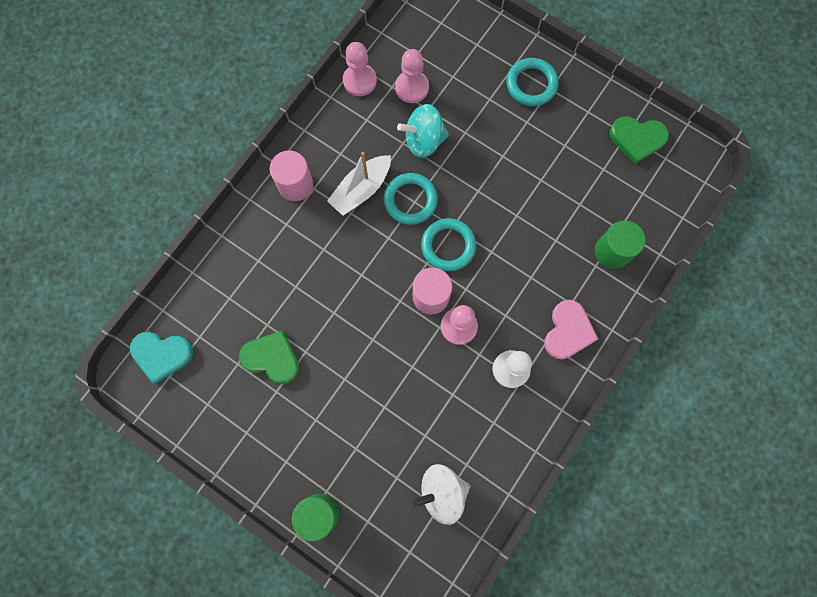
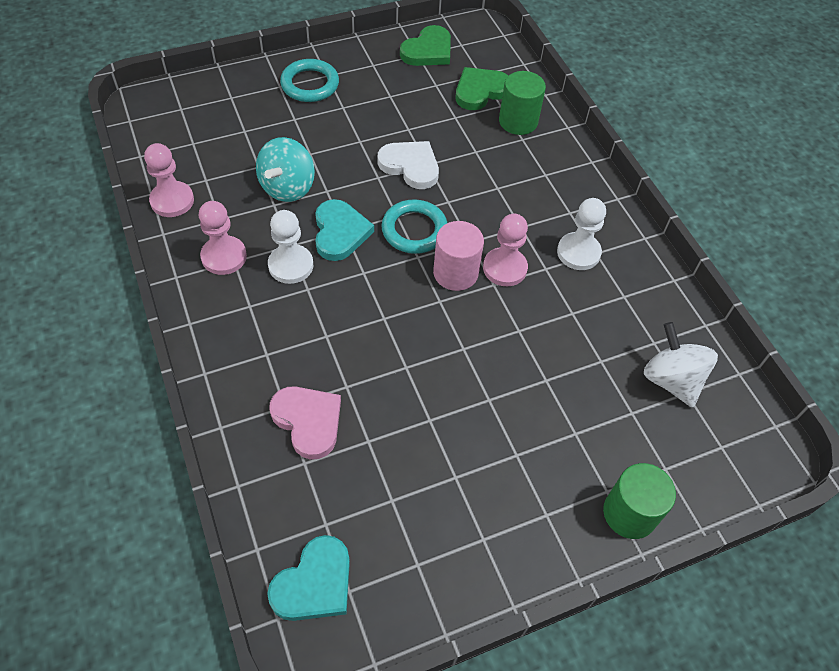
camera: 60 degrees left, 20 degrees down
(271, 358) = (412, 458): green heart -> green heart (480, 91)
(295, 185) = (230, 319): pink cylinder -> none
(361, 189) = (291, 265): white boat -> white pawn
(410, 200) = (340, 232): turquoise ring -> turquoise heart
(412, 87) = (223, 165): pink pawn -> pink pawn (224, 257)
(442, 492) = (671, 380): white spinning top -> white spinning top turned 135 degrees clockwise
(505, 205) = (410, 166): none -> white heart
(568, 331) = (571, 191): pink heart -> pink heart (308, 421)

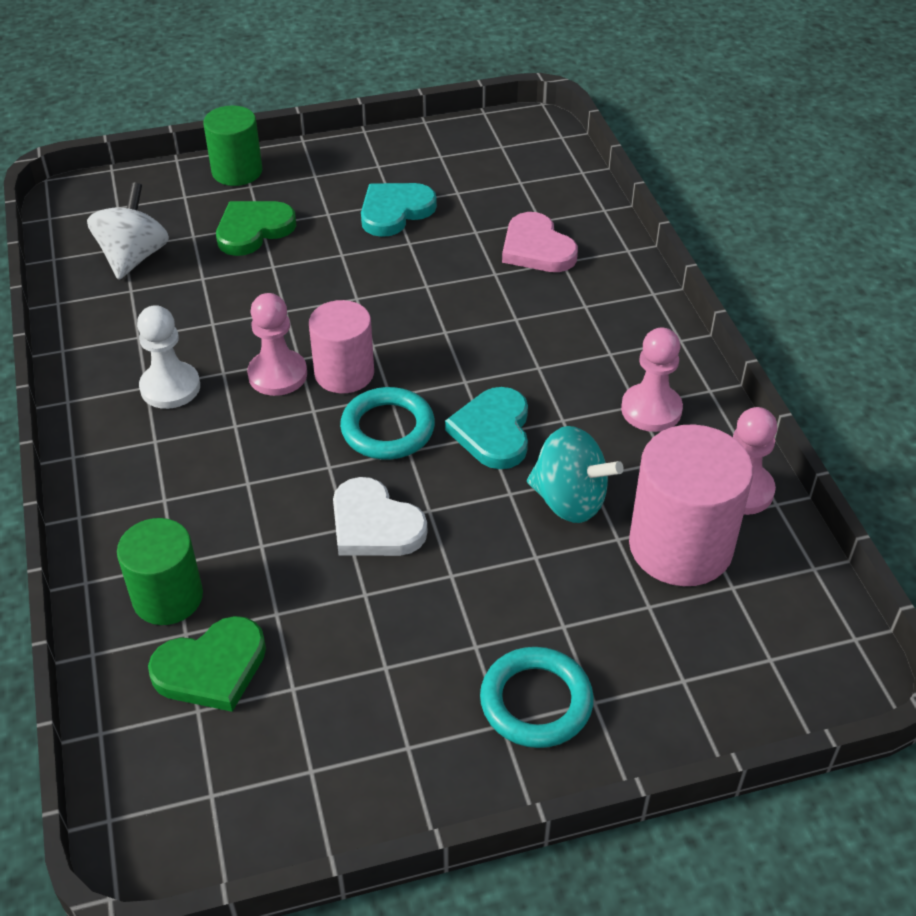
camera: 170 degrees left, 10 degrees down
(220, 163) = (680, 546): none -> pink cylinder
(288, 187) = (569, 500): turquoise spinning top -> turquoise spinning top turned 90 degrees clockwise
(291, 265) = (560, 394): white pawn -> none
(314, 583) = (531, 151): turquoise heart -> turquoise heart (395, 211)
(428, 50) = (287, 779): green heart -> green heart (253, 230)
(671, 380) = (133, 257): white spinning top -> white spinning top turned 150 degrees counterclockwise

